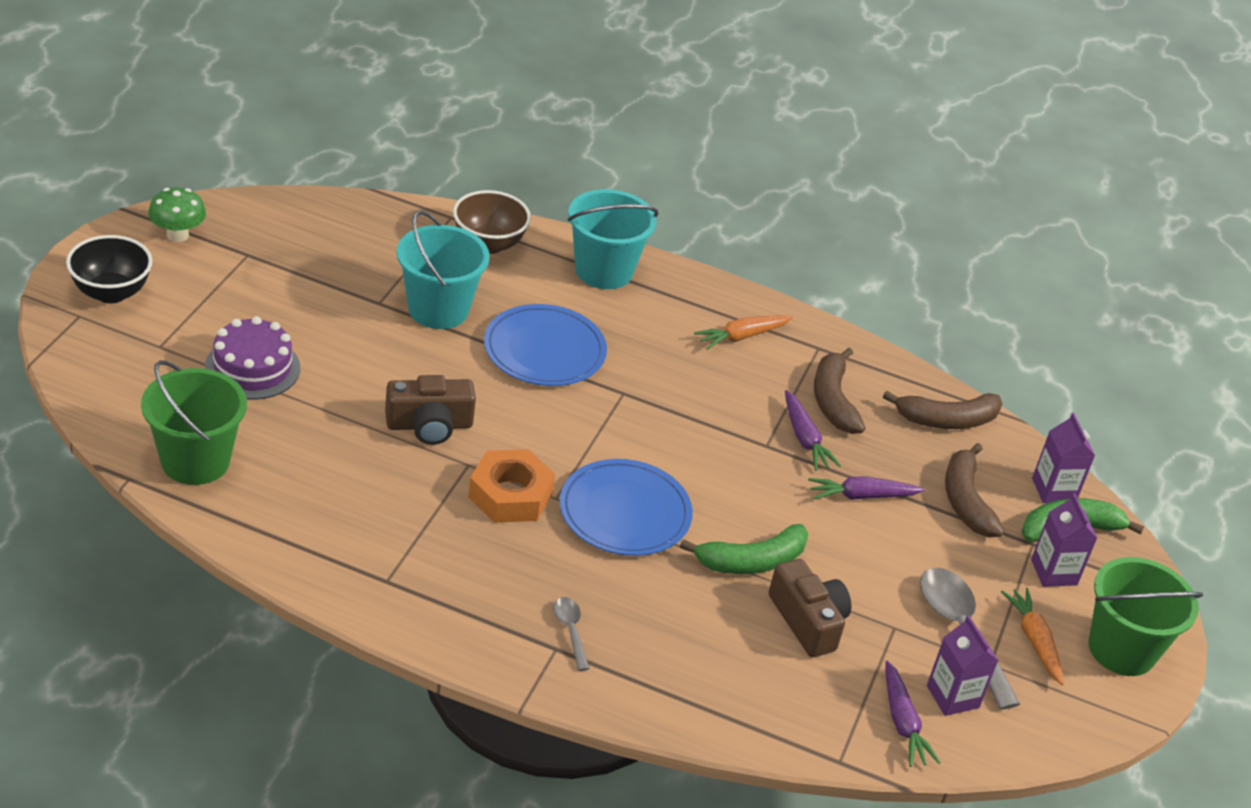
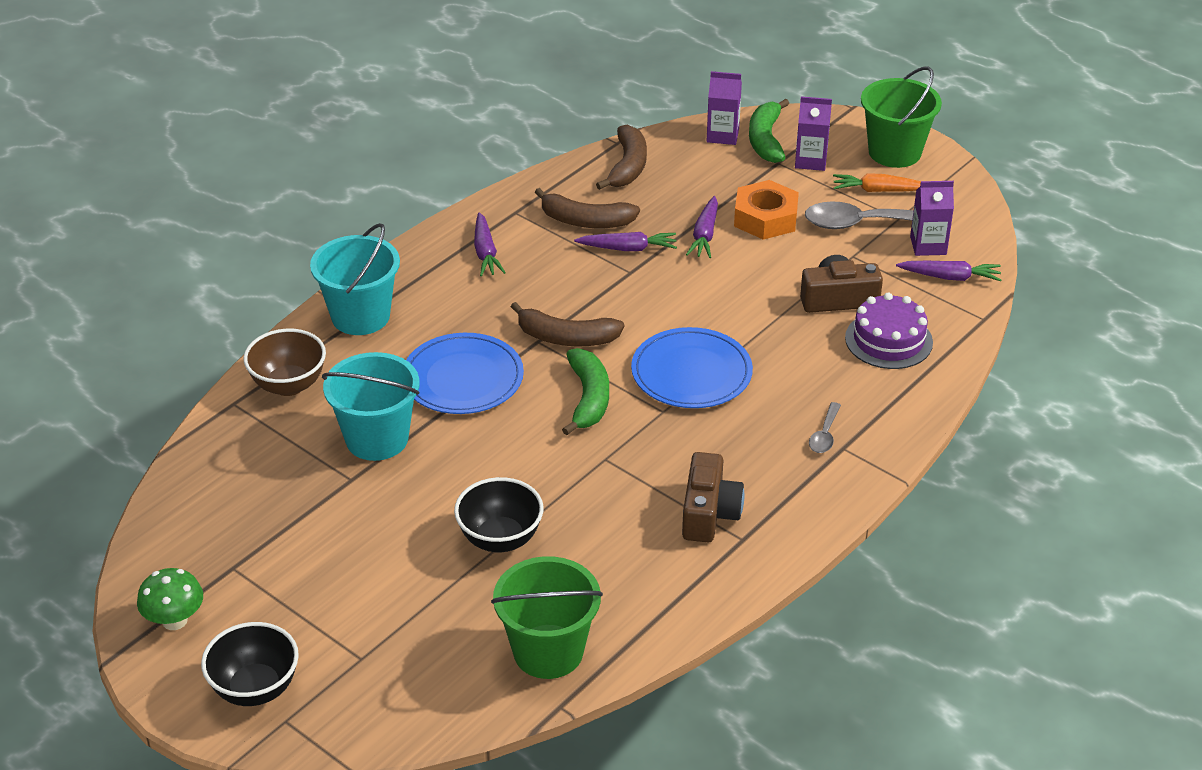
camera: 65 degrees left, 0 degrees up
(252, 367) = (420, 589): purple cake -> purple cake (888, 340)
(332, 408) = (500, 539): none -> black bowl
(429, 425) = (544, 475): brown camera -> brown camera (709, 513)
(510, 495) = (652, 439): orange nut -> orange nut (765, 218)
(570, 631) = (824, 435): grey spoon -> grey spoon turned 75 degrees counterclockwise
(741, 337) = (485, 253): orange carrot -> purple carrot
(751, 561) = (765, 313): green banana -> green banana (588, 398)
(966, 501) = (723, 182): brown banana -> brown banana (566, 337)

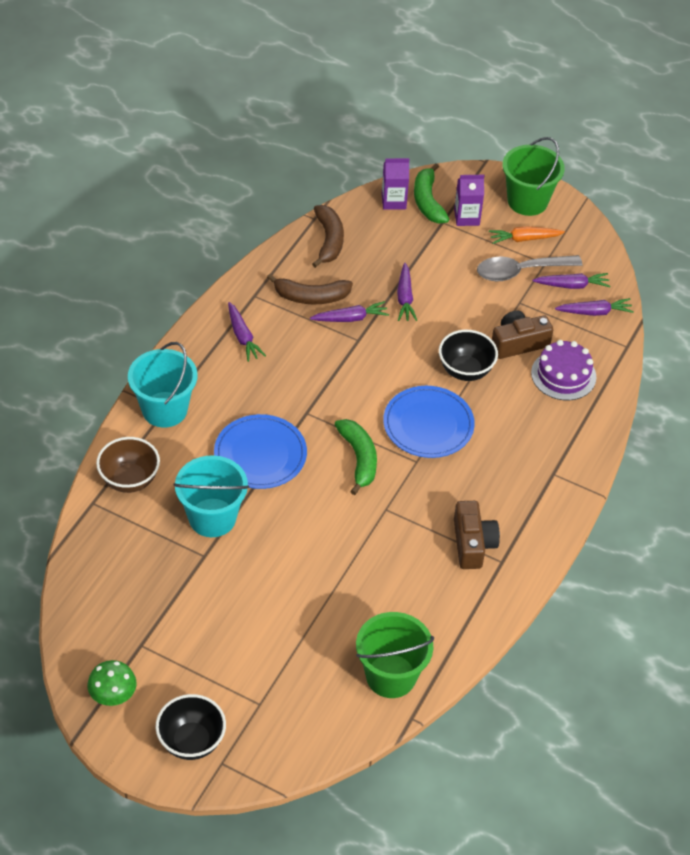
camera: 15 degrees left, 10 degrees up
(500, 539) = (329, 589): black bowl -> black bowl (465, 371)
(566, 337) = (327, 407): brown banana -> none
(765, 218) = (446, 276): orange nut -> none
(824, 435) = (537, 464): grey spoon -> none
(928, 245) = (572, 285): purple carton -> purple carrot

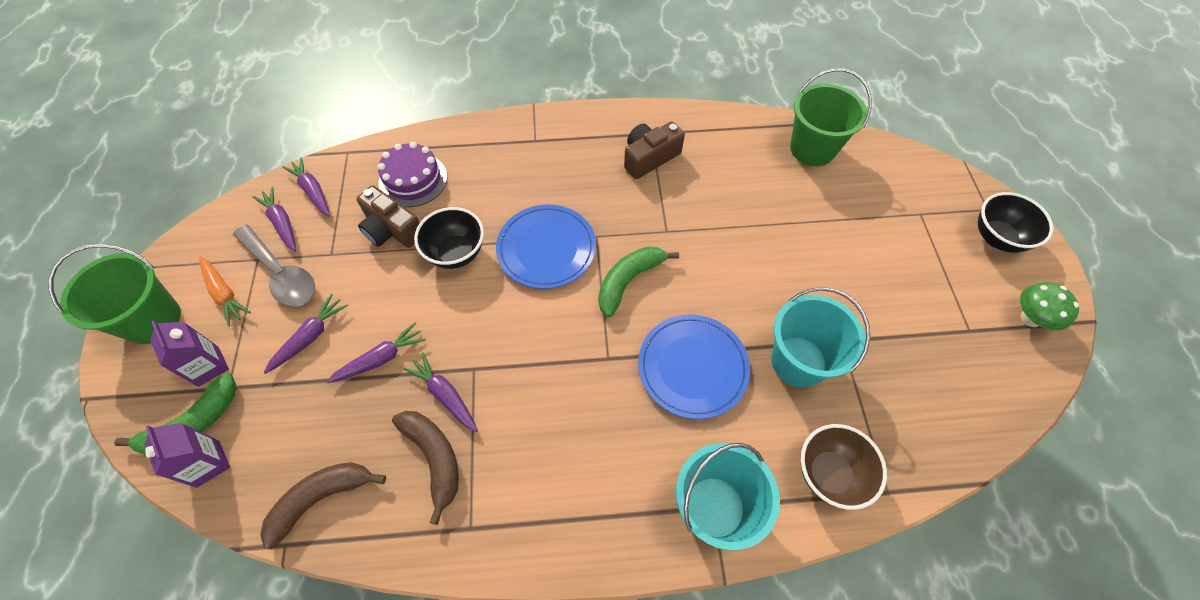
camera: 120 degrees left, 10 degrees up
(243, 337) = (547, 495): purple carrot -> purple carrot (310, 337)

